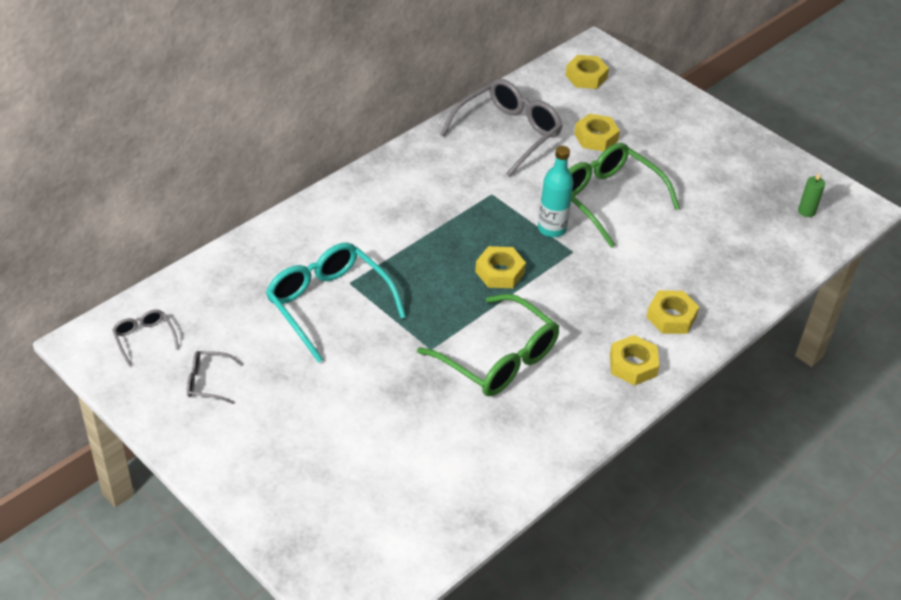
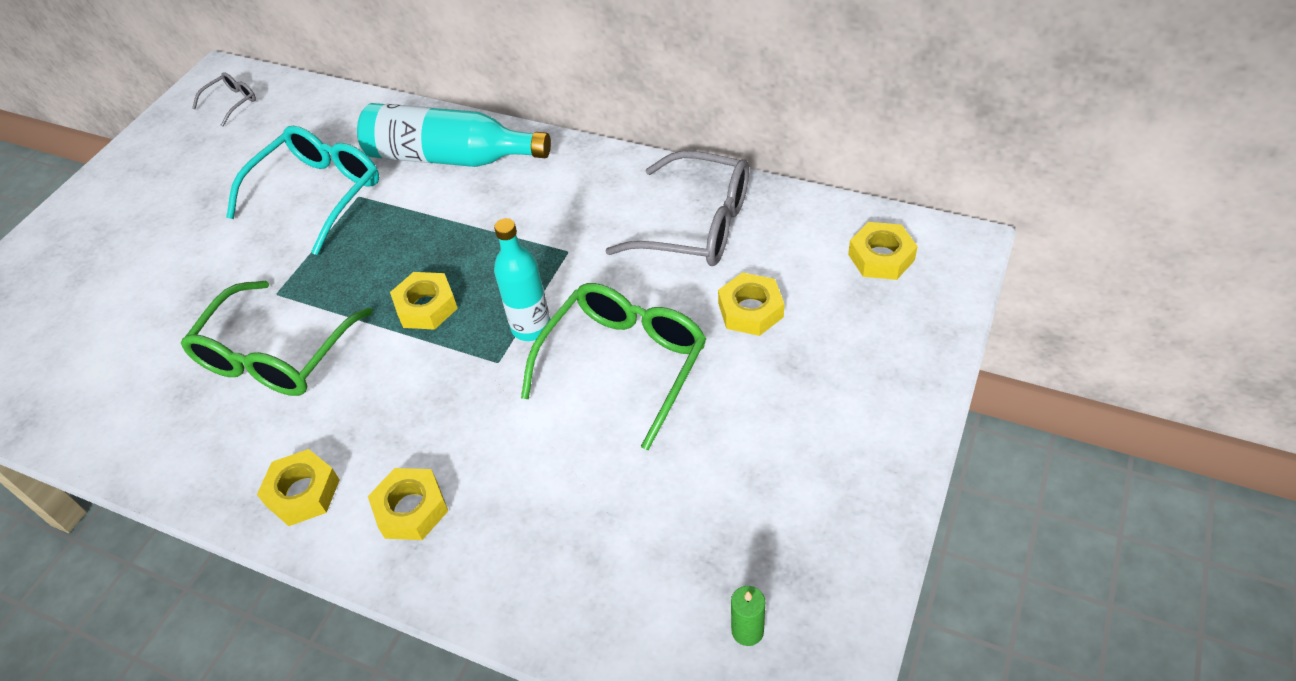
camera: 75 degrees right, 5 degrees up
(208, 382) = (185, 160): grey glasses -> none
(343, 223) = (450, 157): none -> turquoise bottle

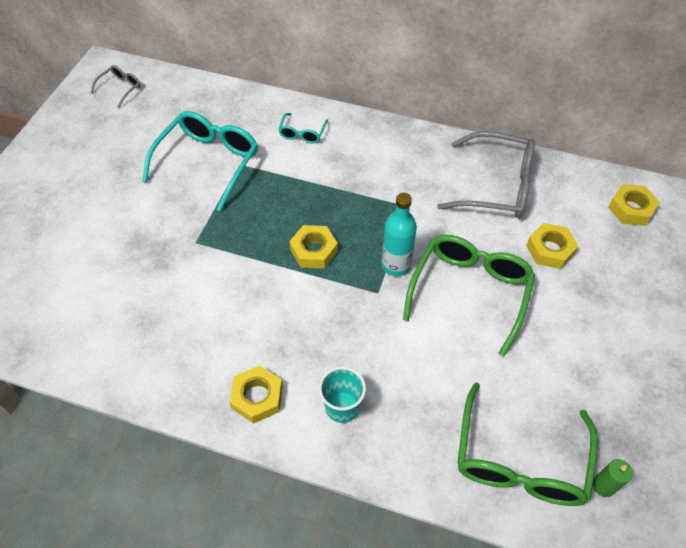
camera: 10 degrees left, 5 degrees up
(275, 356) = (208, 291): green glasses -> green glasses (519, 460)
(411, 509) = (342, 407): yellow nut -> turquoise cup
(450, 157) = (302, 133): turquoise bottle -> turquoise glasses

